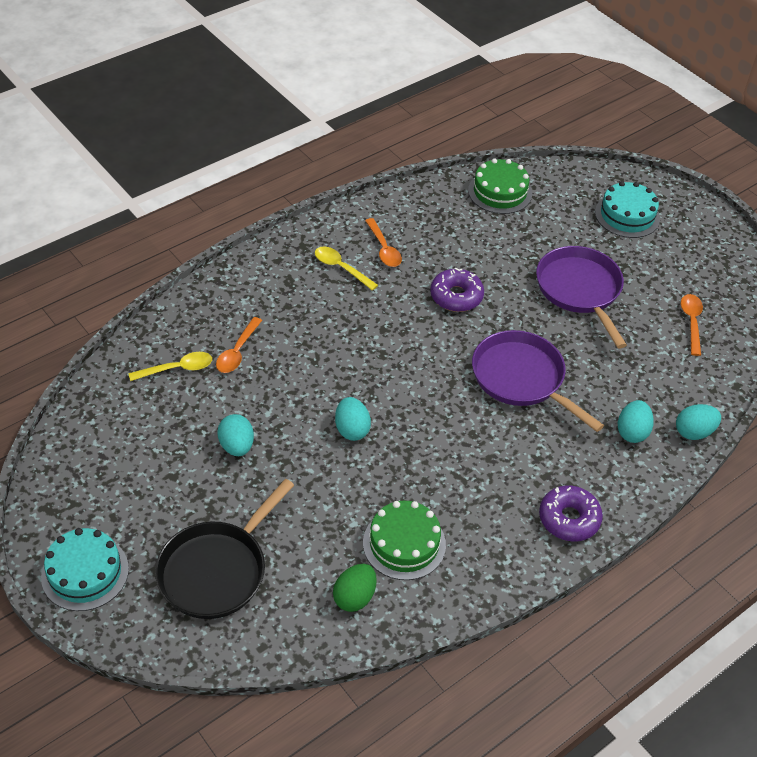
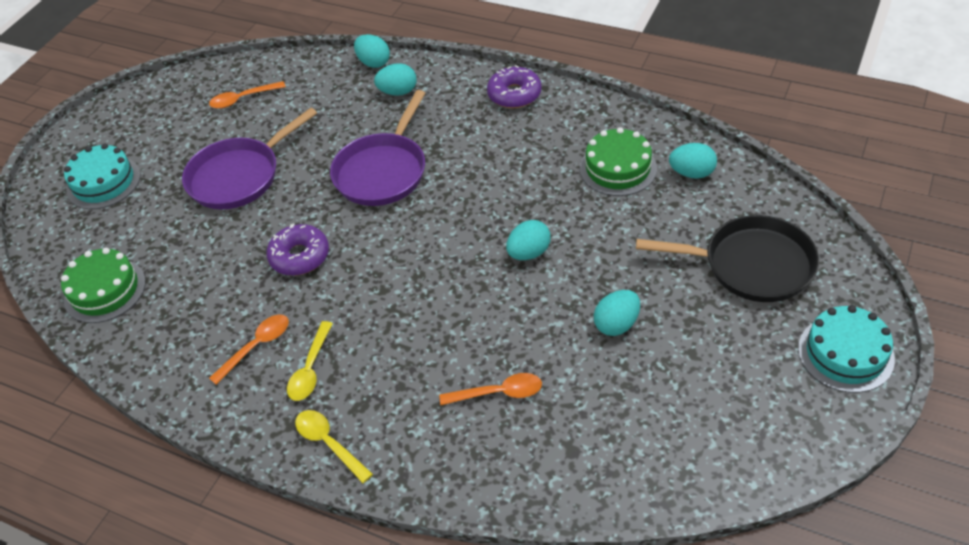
camera: 110 degrees left, 0 degrees up
(177, 369) = (562, 433): yellow spoon -> yellow spoon (329, 443)
(354, 597) = (691, 173): green egg -> turquoise egg

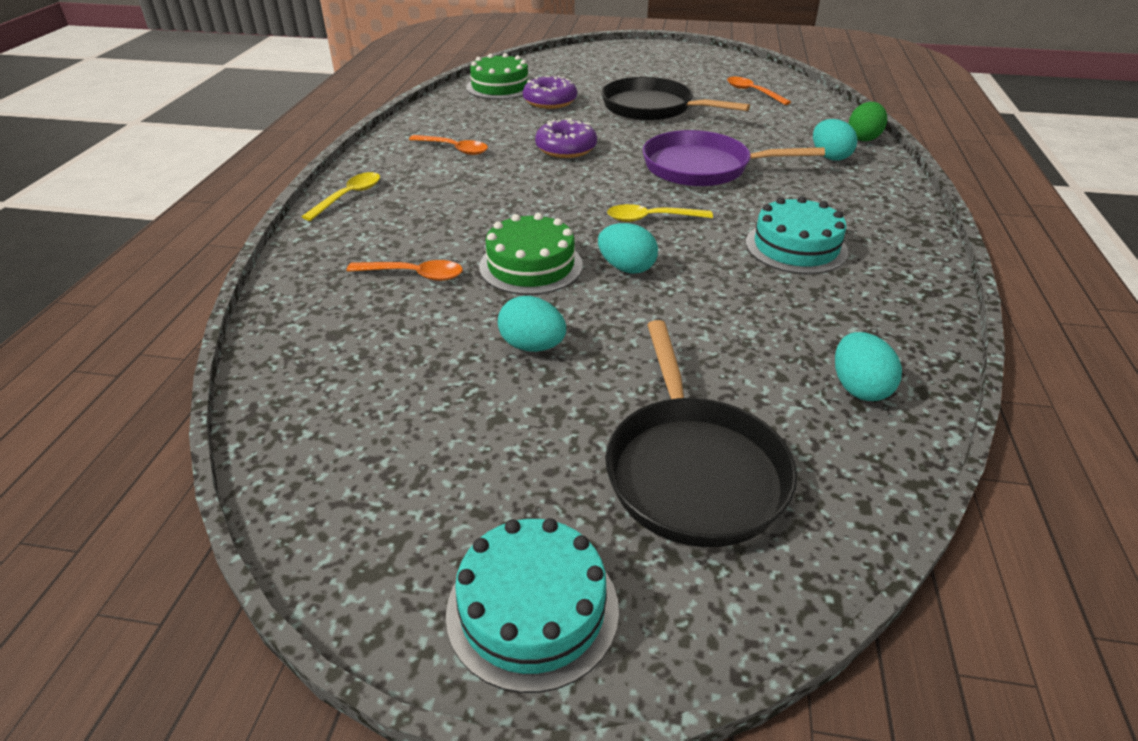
camera: 70 degrees right, 10 degrees down
(103, 182) = (614, 65): turquoise cake -> turquoise cake (796, 247)
(239, 176) = (652, 108): purple pan -> black pan
(310, 369) = (433, 175): yellow spoon -> yellow spoon (652, 218)
(374, 63) = (863, 138): turquoise egg -> green egg
(498, 393) = (413, 275): orange spoon -> orange spoon turned 60 degrees counterclockwise
(514, 94) = (893, 224): purple donut -> purple donut (550, 101)
(618, 168) = (818, 317): green cake -> green cake (531, 265)

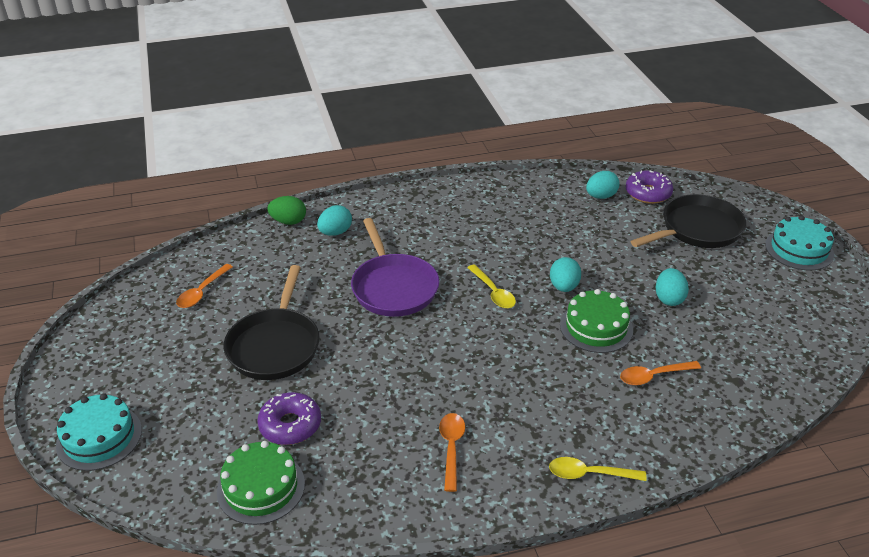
camera: 115 degrees left, 0 degrees up
(413, 275) = (654, 376): orange spoon -> orange spoon turned 90 degrees counterclockwise
(566, 148) = (403, 372): purple donut -> purple donut (648, 193)
(796, 247) = (484, 229): turquoise cake -> turquoise cake (99, 437)

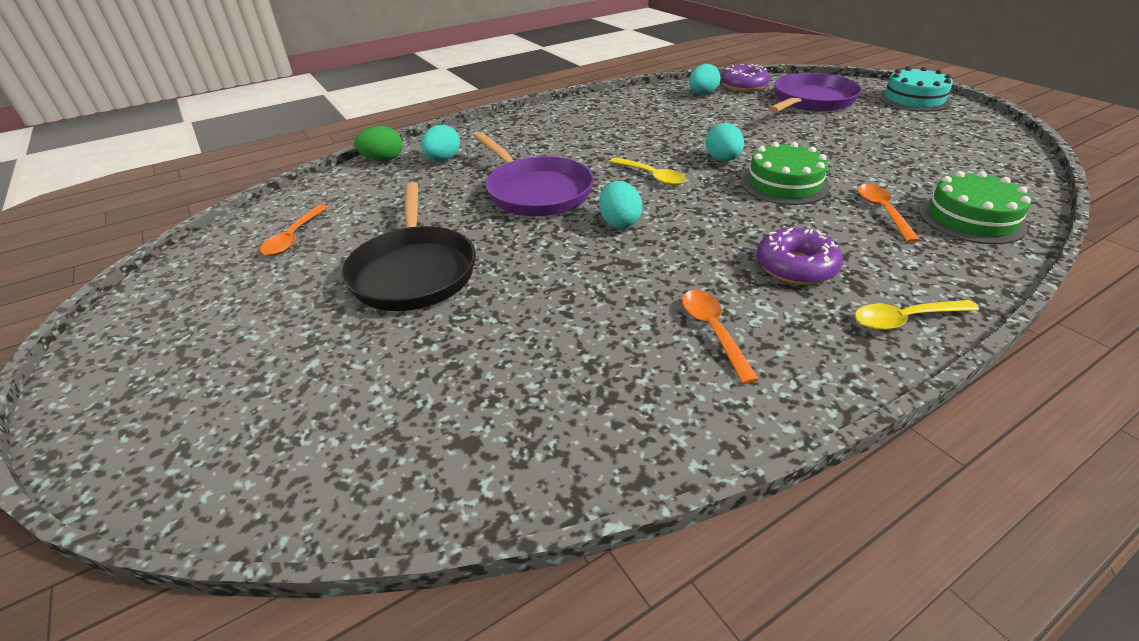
camera: 15 degrees left, 0 degrees up
(99, 437) = (165, 442): turquoise cake -> none
(261, 487) = (465, 449): green cake -> green cake (971, 218)
(290, 425) = (475, 355): purple donut -> purple donut (796, 267)
(654, 376) = (882, 212): orange spoon -> orange spoon turned 120 degrees clockwise
(669, 299) = (834, 150): turquoise egg -> turquoise egg (619, 222)
(697, 229) = (811, 101): black pan -> purple pan

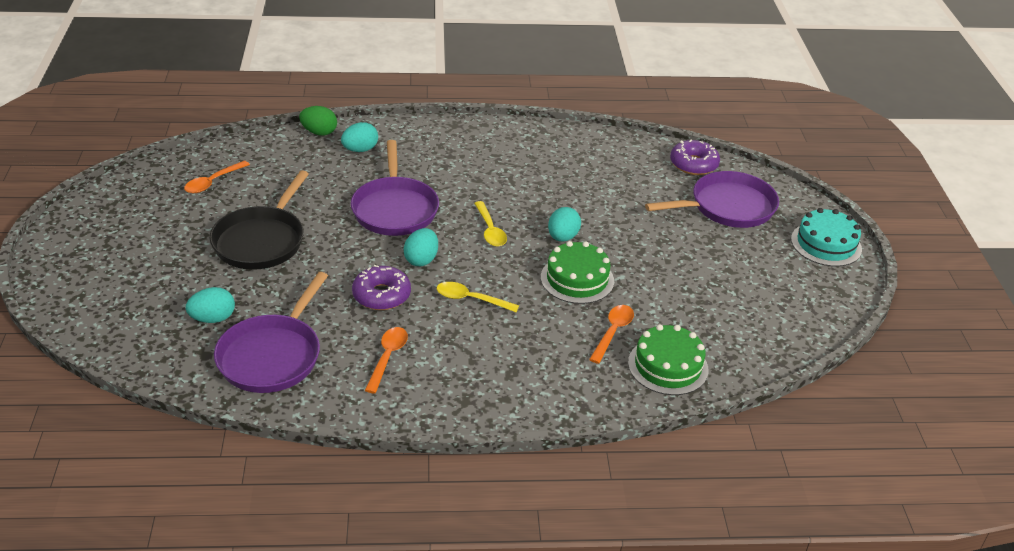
camera: 25 degrees right, 0 degrees up
(569, 397) = (272, 355): none -> purple pan
(702, 94) = (642, 159): turquoise egg -> turquoise egg (213, 319)
(796, 267) = (492, 343): purple donut -> purple donut (381, 295)
(905, 319) = (507, 404): yellow spoon -> yellow spoon (471, 299)

